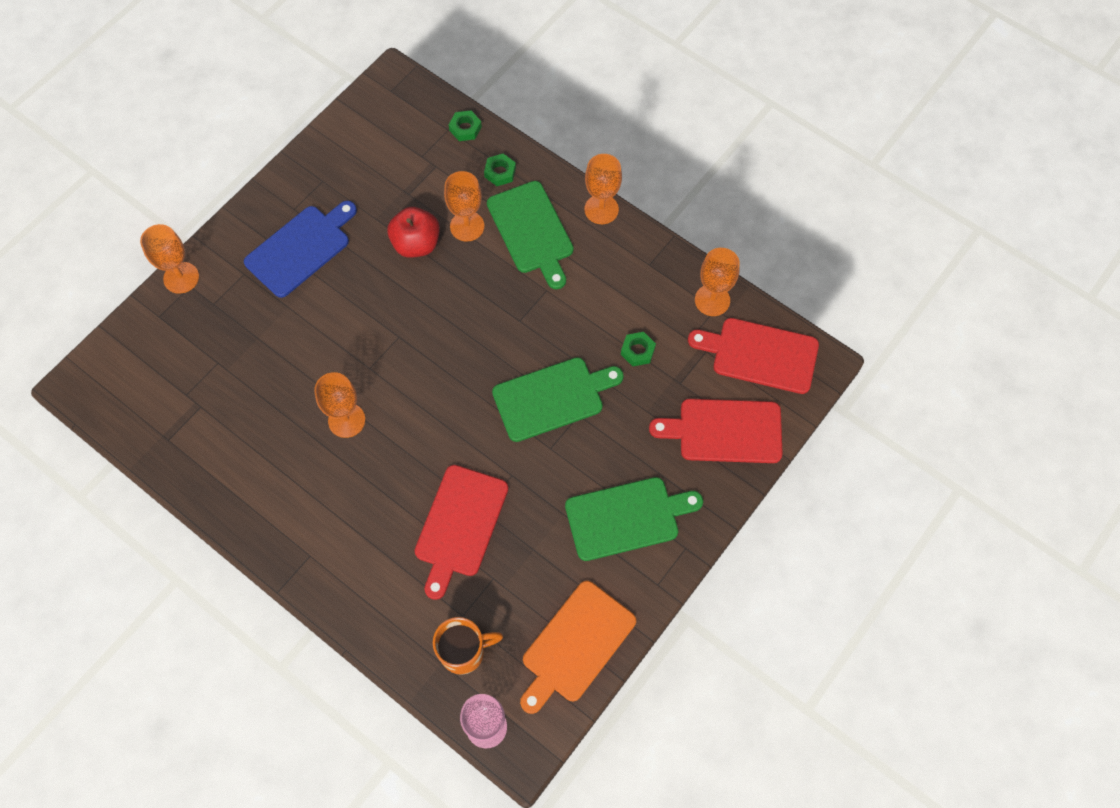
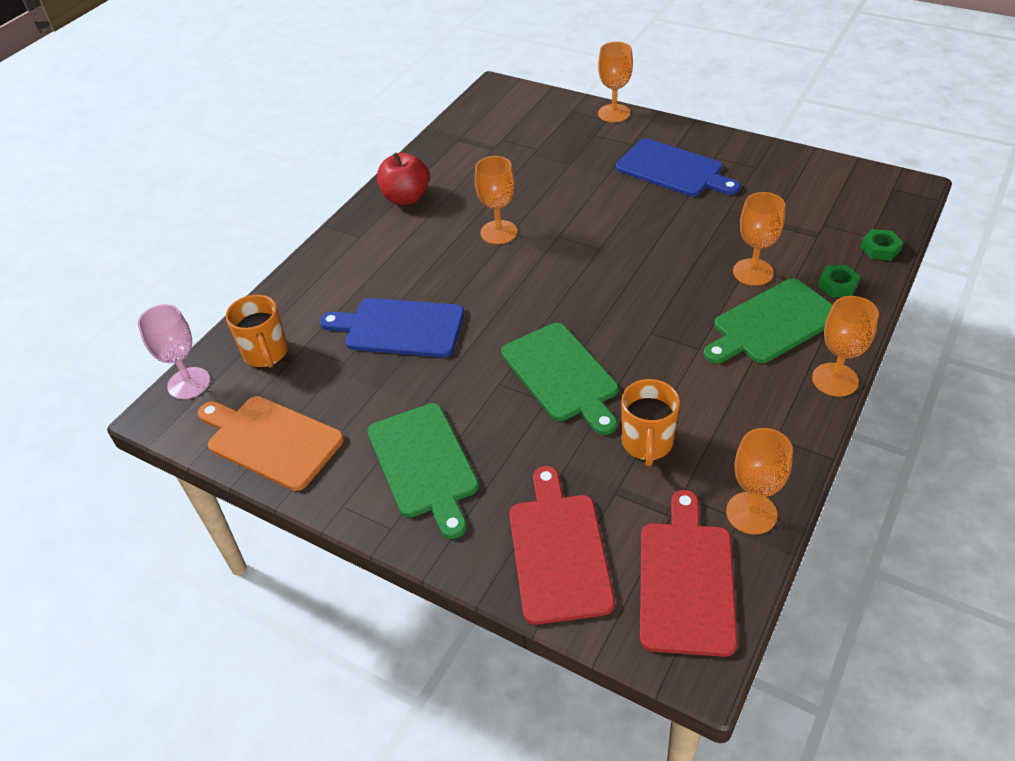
camera: 85 degrees right, 20 degrees down
(416, 244) = (713, 240): red apple -> red apple (406, 197)
(459, 525) = (399, 327): red cutting board -> blue cutting board
(637, 351) = (647, 444): green nut -> orange mug

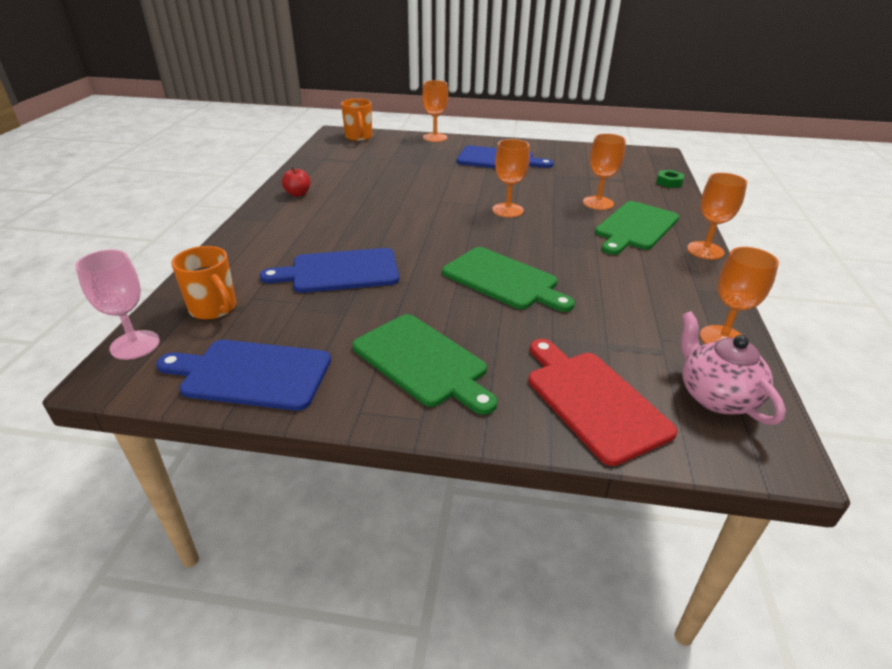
camera: 25 degrees left, 10 degrees down
(271, 440) = (251, 374): orange cutting board -> blue cutting board
(406, 197) = (298, 194): red apple -> red apple, size x0.63
(498, 232) = (390, 204): orange goblet -> orange goblet (508, 210)
(647, 444) = (606, 310): orange mug -> orange mug (359, 137)
(686, 580) = (715, 396): red cutting board -> pink teapot
(837, 285) = (659, 202): green nut -> none

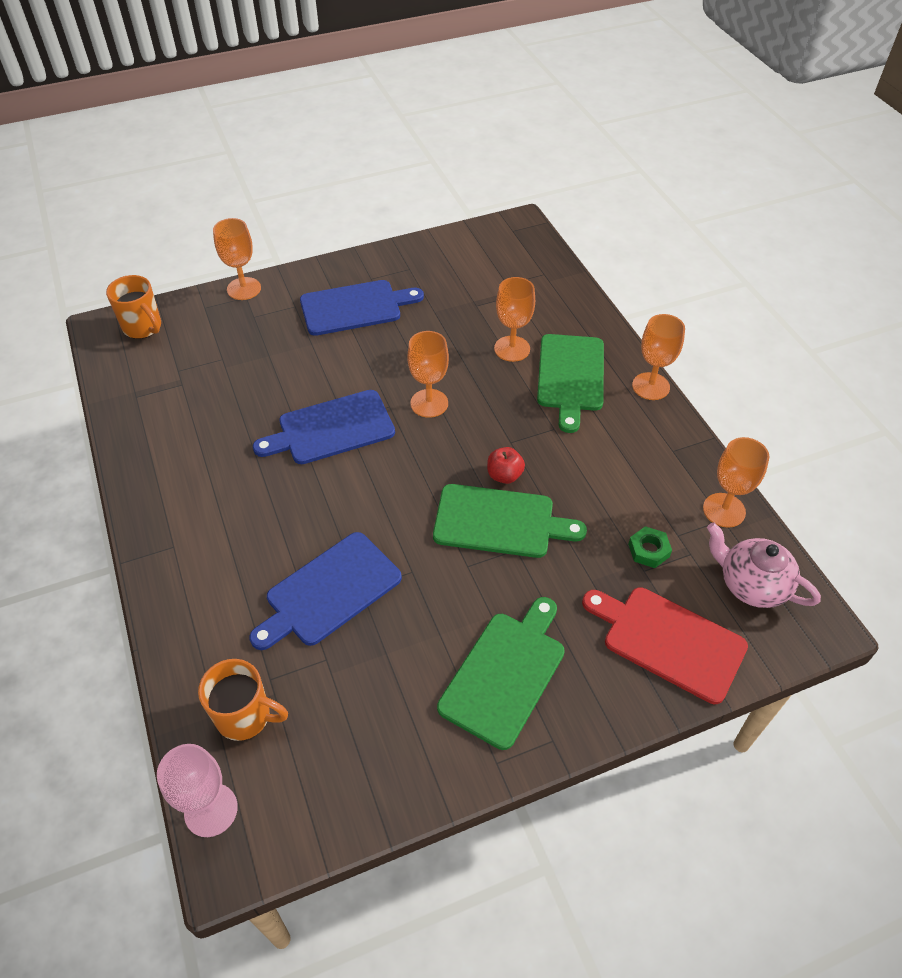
camera: 30 degrees left, 15 degrees up
(251, 374) = (364, 777): blue cutting board -> blue cutting board (331, 429)
(298, 194) = (164, 480): red apple -> red apple (504, 475)
(423, 362) = (505, 673): green cutting board -> green cutting board turned 75 degrees counterclockwise
(669, 182) = (560, 278): green nut -> green nut (648, 550)

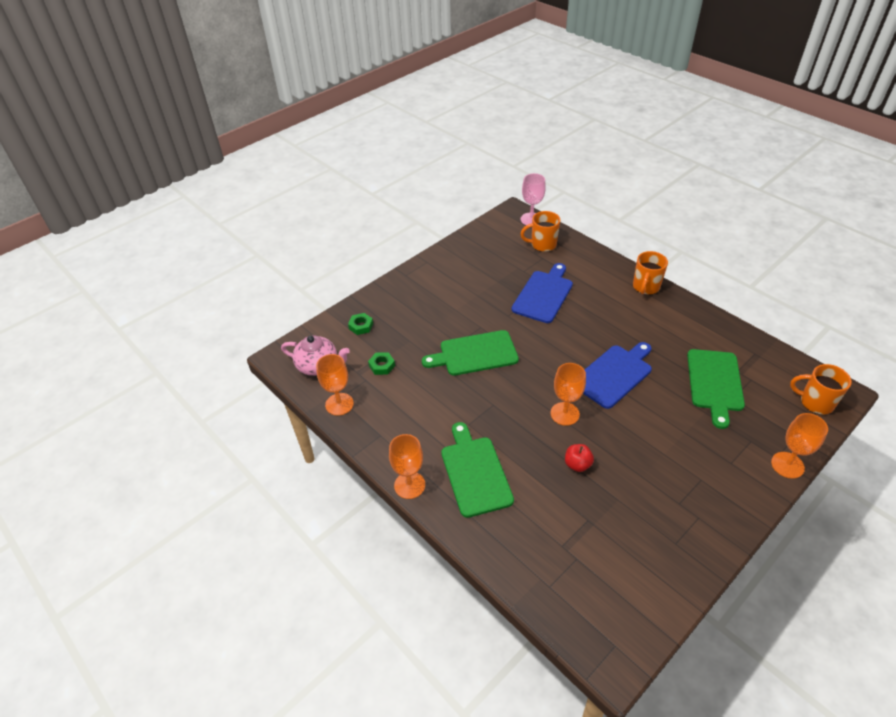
camera: 160 degrees right, 5 degrees down
(161, 545) = (645, 287): none -> orange mug
(355, 307) = (683, 479): blue cutting board -> none
(504, 475) = (486, 381): red apple -> red apple (577, 464)
(505, 673) = (437, 290): green cutting board -> green cutting board (714, 383)
(512, 349) = (532, 483): orange goblet -> none
(668, 641) = (361, 326): red cutting board -> green nut

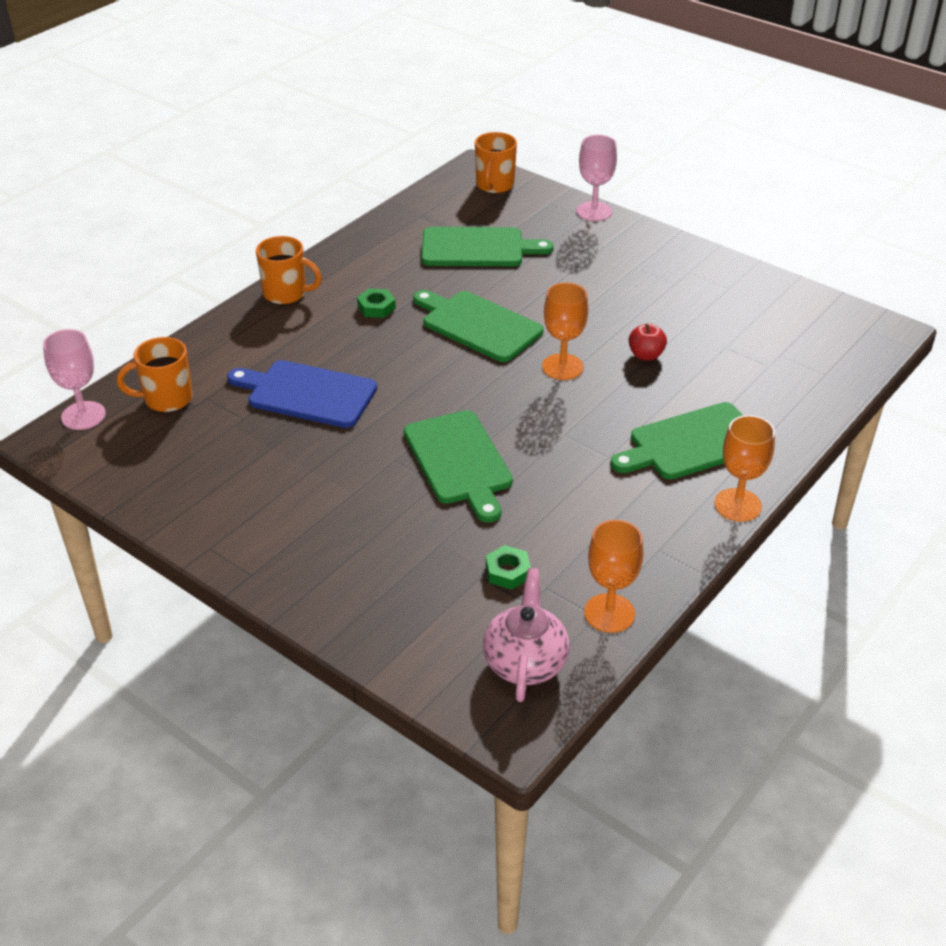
camera: 100 degrees left, 5 degrees down
(361, 326) = (408, 618): green nut -> green nut (376, 307)
(542, 244) = (166, 399): orange mug -> orange mug turned 90 degrees clockwise
(614, 374) = (478, 325): blue cutting board -> green cutting board
(787, 465) = (594, 211): orange goblet -> pink goblet

